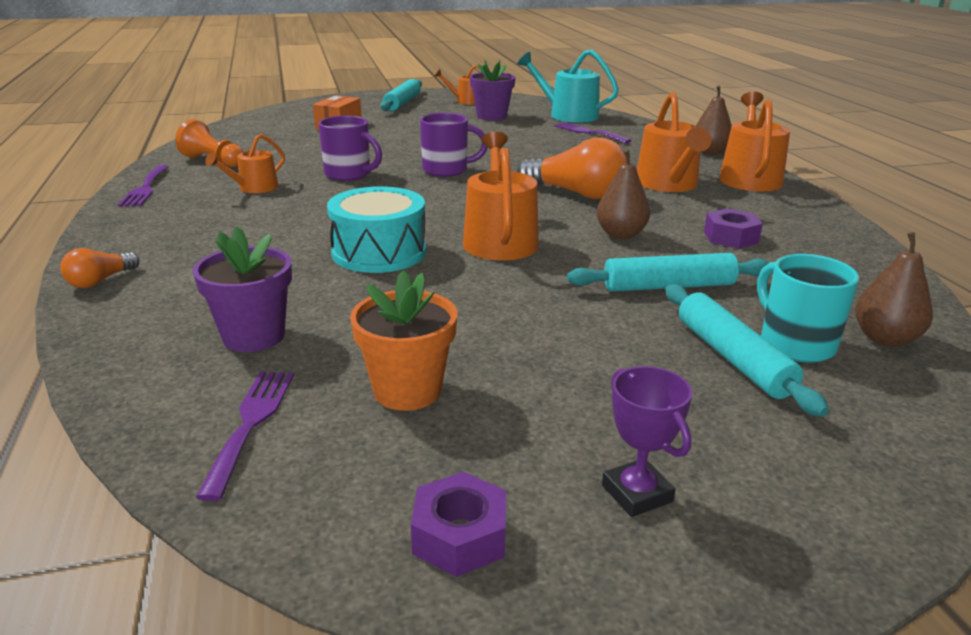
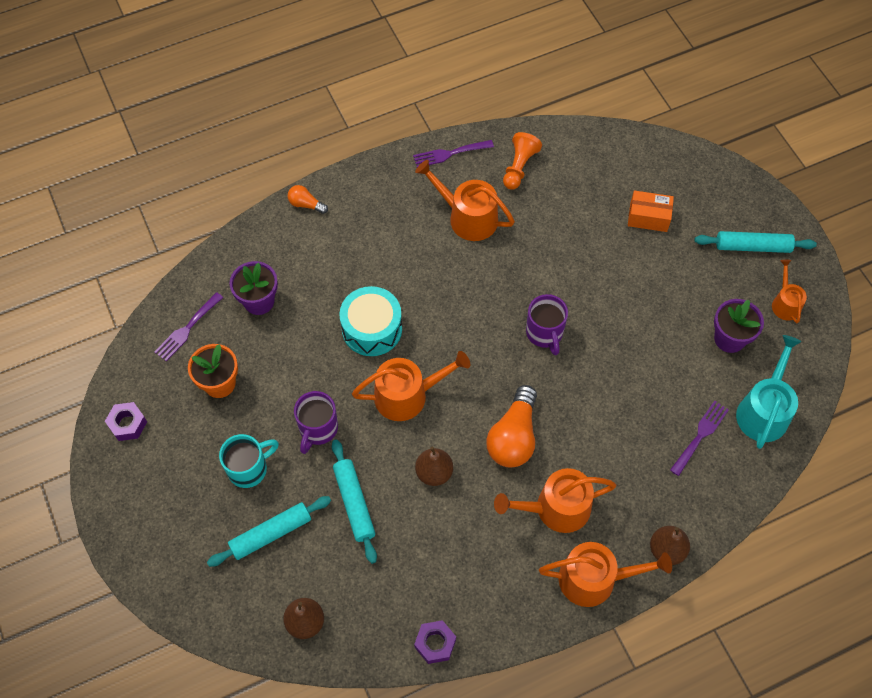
camera: 80 degrees right, 35 degrees up
(251, 423) = (187, 329): purple fork -> purple fork turned 135 degrees clockwise
(254, 188) = (467, 217): orange watering can -> orange watering can, size x1.71
(349, 174) = (514, 268): purple mug -> purple mug (318, 429)
(637, 493) = (157, 486): purple trophy -> none
(730, 237) = (446, 549): purple nut -> purple nut (435, 643)
(794, 343) = (292, 569): turquoise mug -> turquoise mug (249, 469)

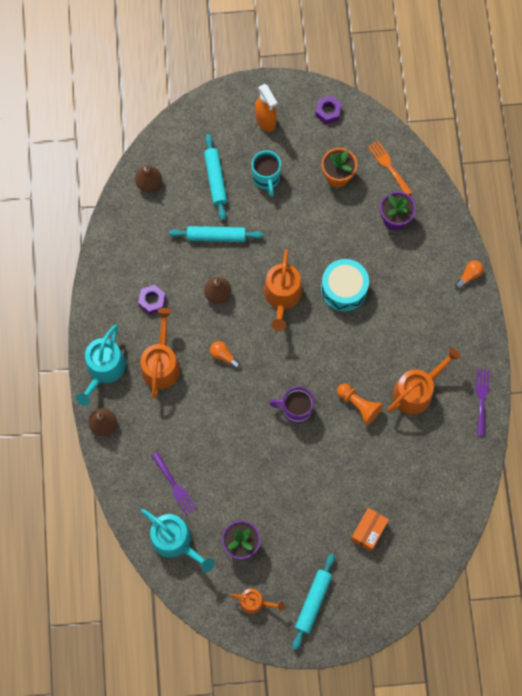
camera: 110 degrees right, 10 degrees up
(162, 498) = (265, 121): none -> orange spray bottle
(187, 329) = (388, 166): purple fork -> orange fork
(318, 429) = (278, 229): purple mug -> none
(435, 643) = (104, 255): purple nut -> purple nut (152, 301)
(513, 437) = (223, 356): orange light bulb -> orange light bulb, size x0.50
(519, 167) = (451, 448): orange pawn -> orange pawn (358, 405)
(594, 579) = (104, 369): orange watering can -> turquoise watering can

